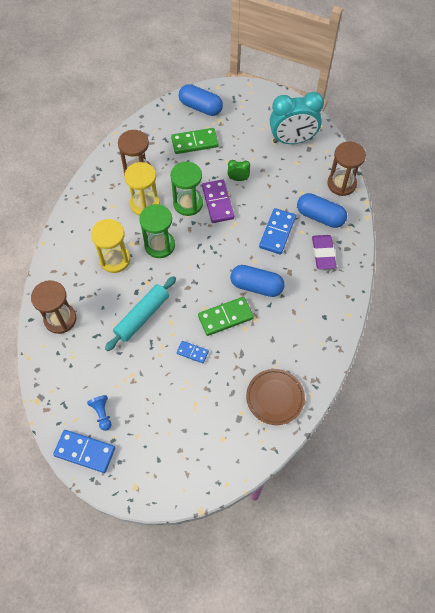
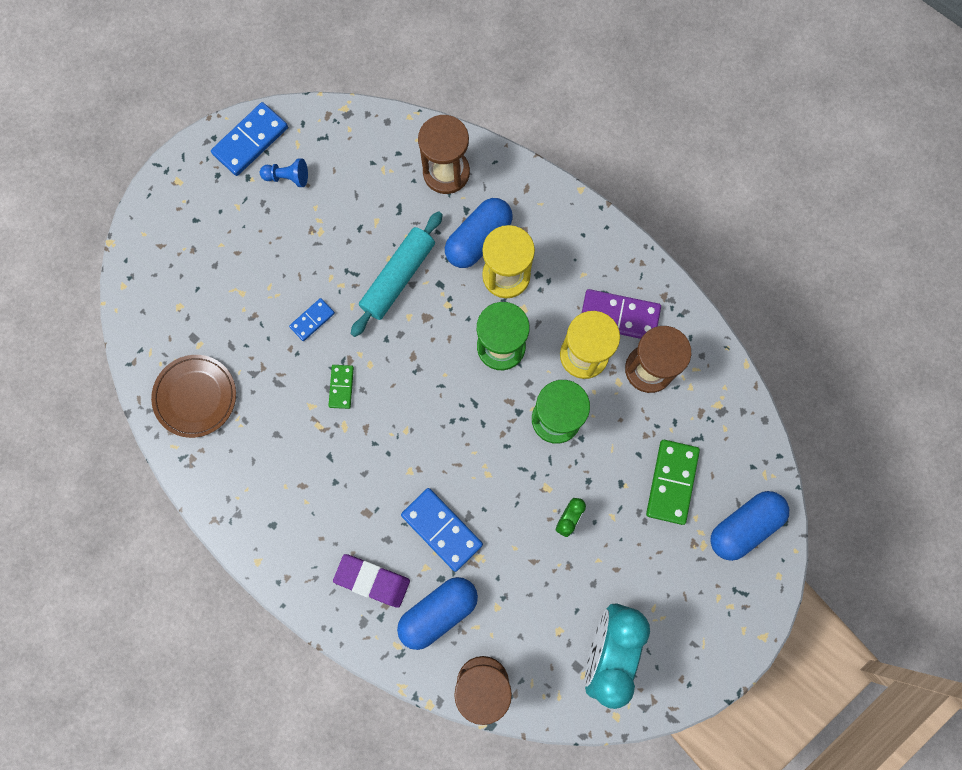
camera: 115 degrees right, 15 degrees up
(142, 316) = (398, 277): turquoise rolling pin -> turquoise rolling pin turned 60 degrees clockwise
(218, 202) = (537, 465): purple domino -> purple domino (619, 316)
(225, 317) = (341, 387): green domino -> green domino, size x0.56
(256, 286) = (367, 453): blue capsule -> blue capsule (478, 239)

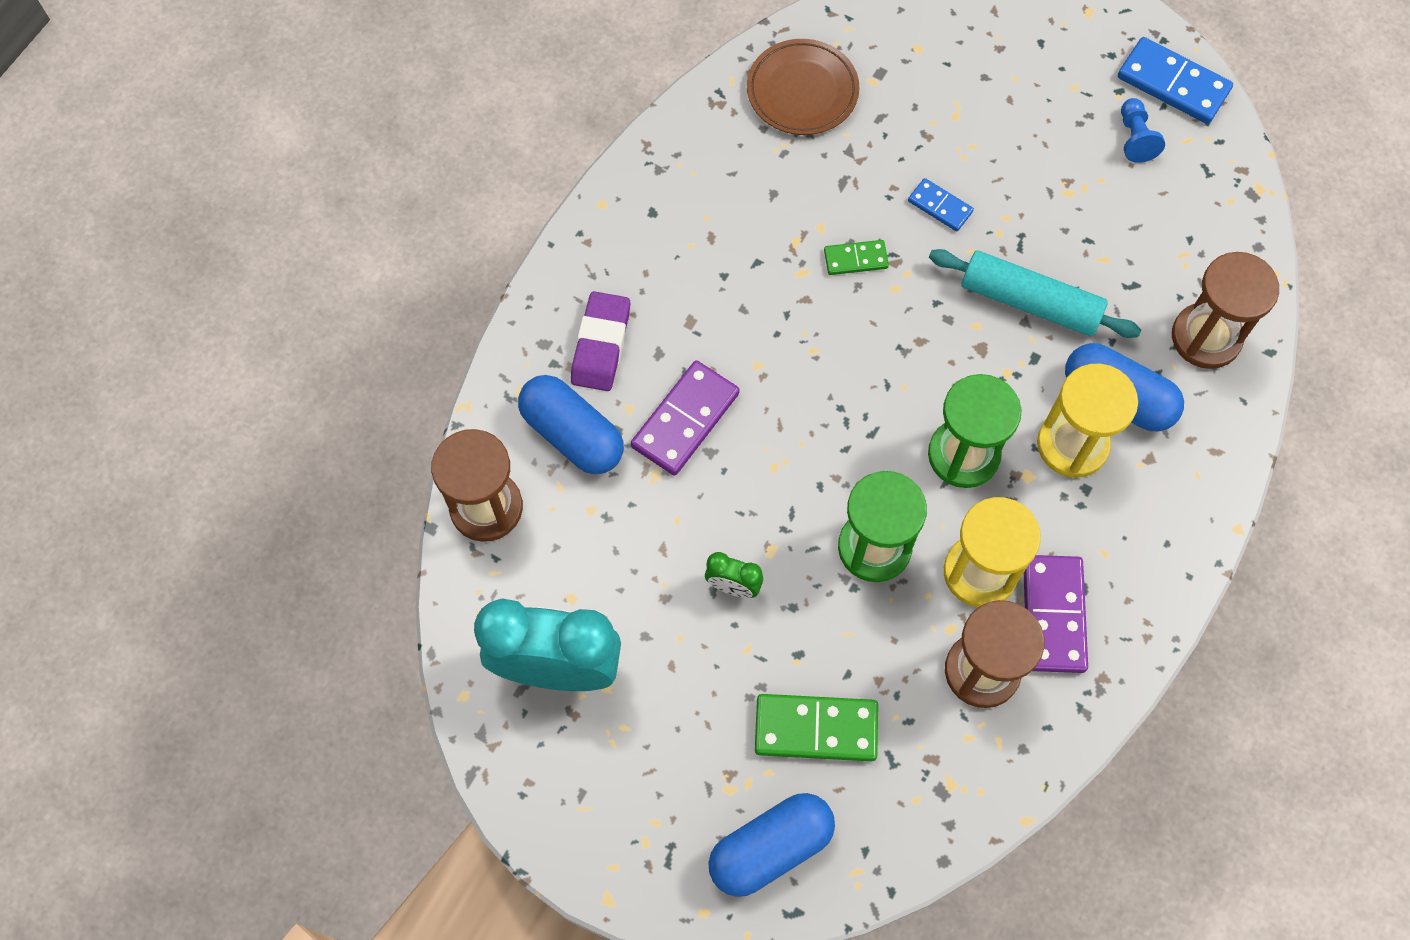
camera: 80 degrees right, 10 degrees down
(441, 529) = (685, 420): blue domino -> purple domino
(744, 526) = (770, 848): blue capsule -> blue capsule turned 75 degrees counterclockwise

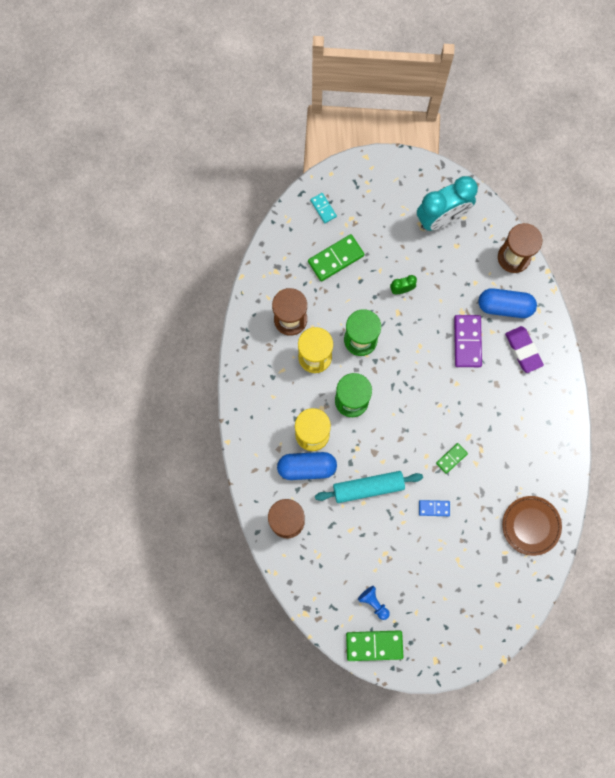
camera: 145 degrees right, 10 degrees up
(770, 848) = (323, 208): blue capsule -> turquoise domino
(1053, 615) = (277, 358): purple domino -> none
(1173, 84) = (374, 645): blue domino -> green domino

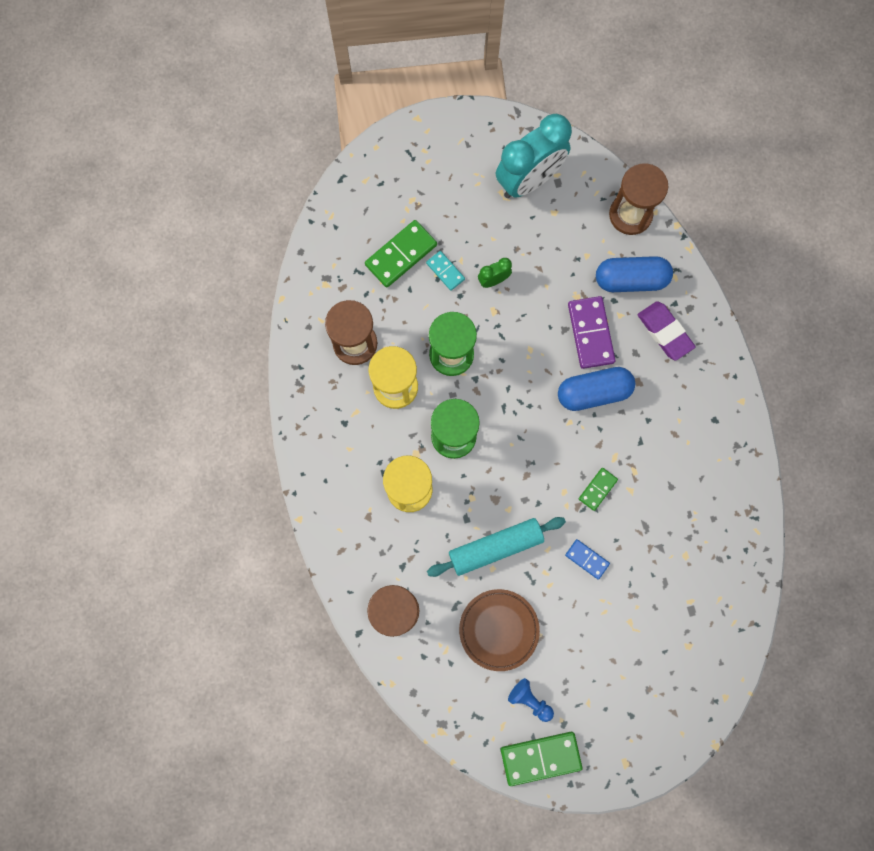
camera: 10 degrees left, 0 degrees up
(307, 467) = (410, 534): blue capsule -> blue capsule (593, 392)
(323, 208) = (373, 193): turquoise domino -> turquoise domino (445, 271)
(434, 508) = (587, 559): blue domino -> blue domino turned 45 degrees clockwise
(531, 525) = (717, 560): brown plate -> brown plate (499, 629)

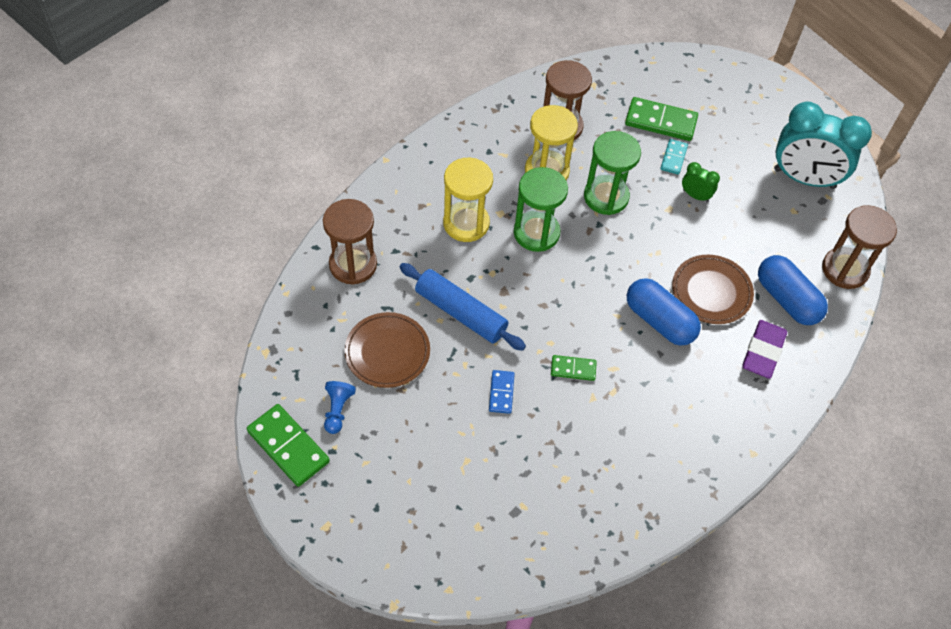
camera: 55 degrees right, 20 degrees down
(495, 547) = (461, 313): turquoise rolling pin -> blue rolling pin
(590, 333) = (711, 292): purple domino -> brown plate

